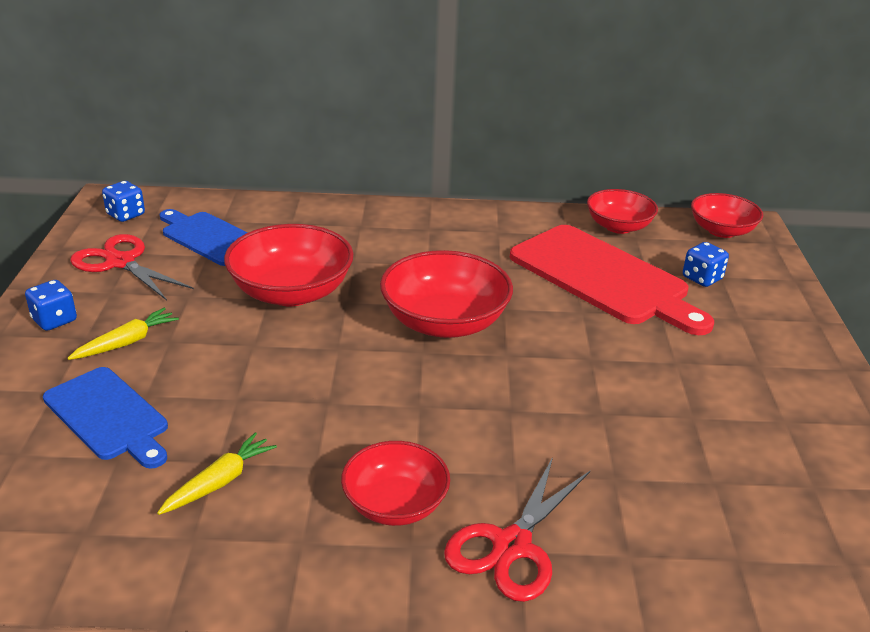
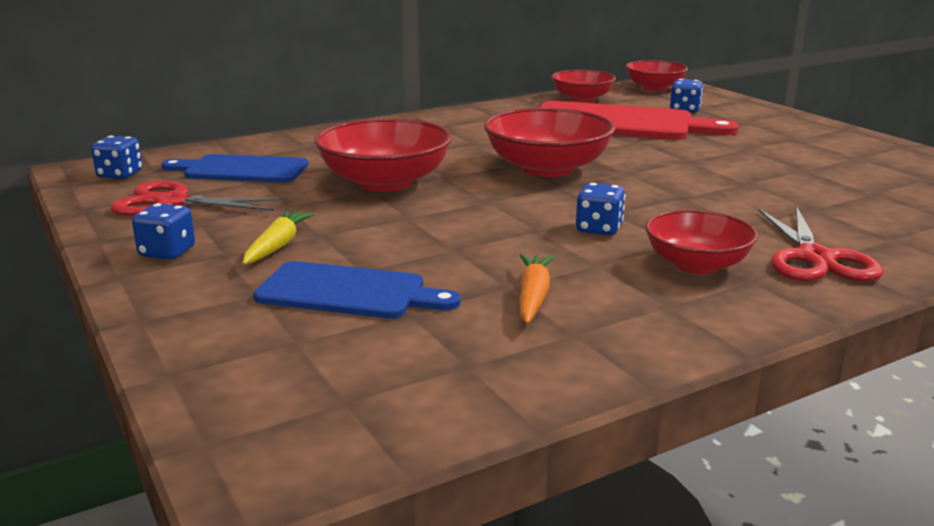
camera: 30 degrees left, 10 degrees down
(219, 482) = (533, 297): yellow carrot -> orange carrot
(378, 422) = (599, 229): none -> blue dice

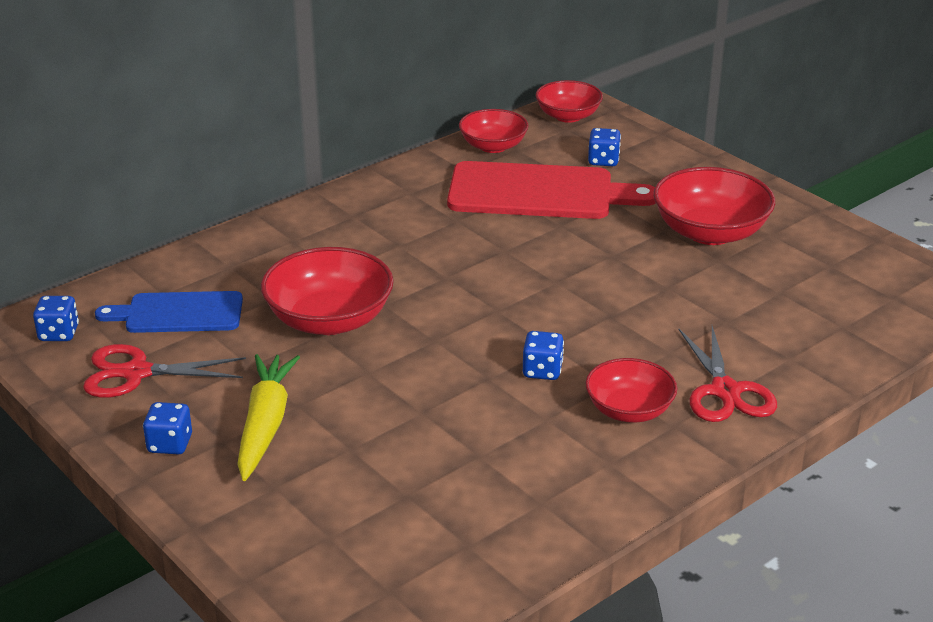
camera: 10 degrees left, 10 degrees up
(277, 246) = (265, 425): yellow carrot -> yellow carrot, size x1.64
(348, 292) = (350, 476): blue cutting board -> none
(533, 297) = (502, 465): orange carrot -> none
(547, 168) = (480, 282): red bowl -> red bowl (710, 232)

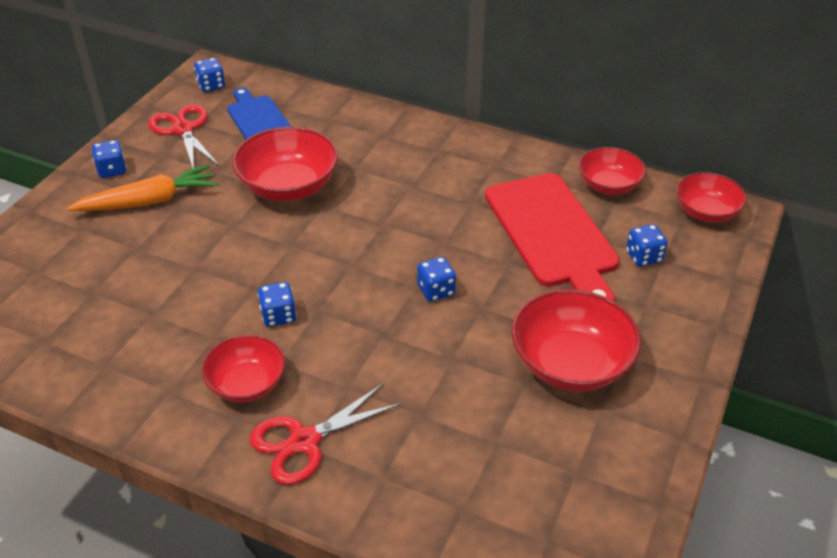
camera: 65 degrees right, 10 degrees up
(265, 425) = (148, 201): yellow carrot -> orange carrot
(571, 272) = (436, 291): none -> blue dice

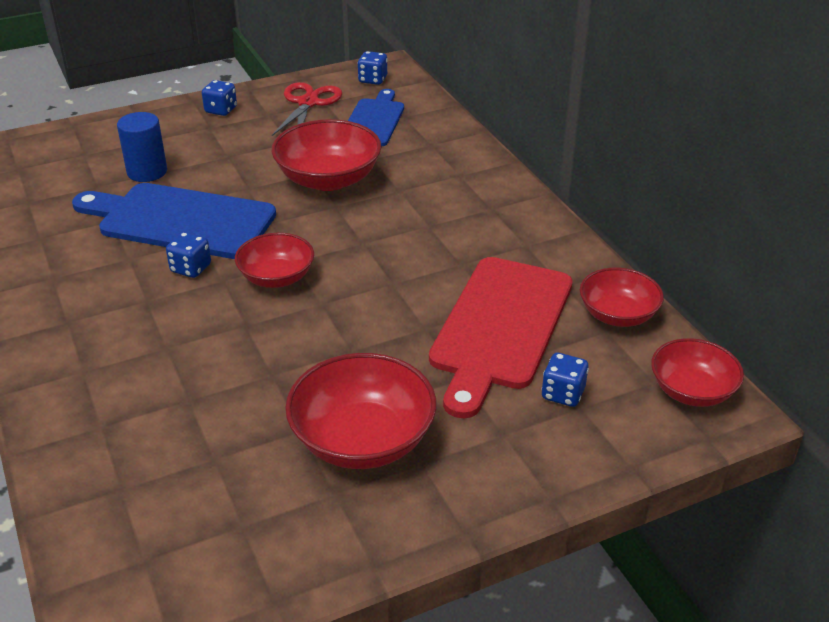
camera: 40 degrees right, 5 degrees down
(122, 257) = (147, 172): none -> blue cylinder
(148, 201) = (215, 142): orange carrot -> none
(213, 282) = (180, 220): none -> blue cutting board
(247, 384) = (105, 302): red bowl -> red bowl (276, 277)
(304, 441) = (86, 366): red scissors -> none
(436, 291) = (332, 316): blue dice -> none

